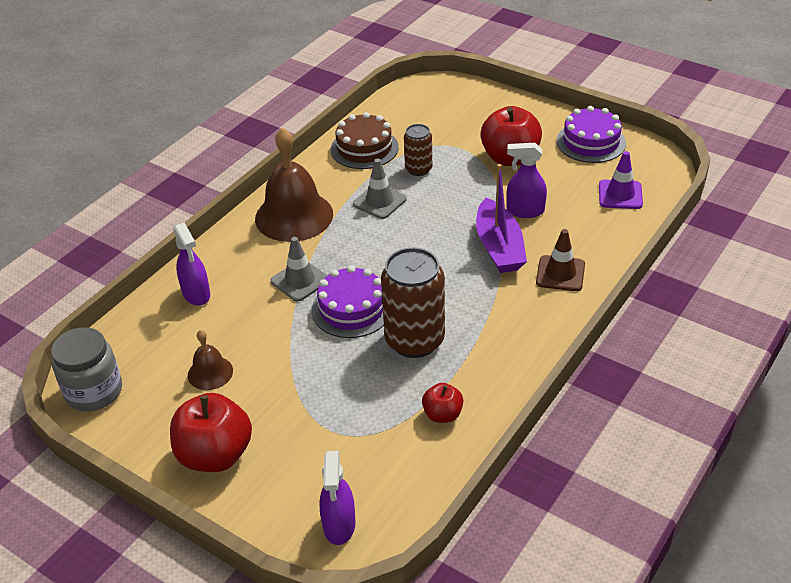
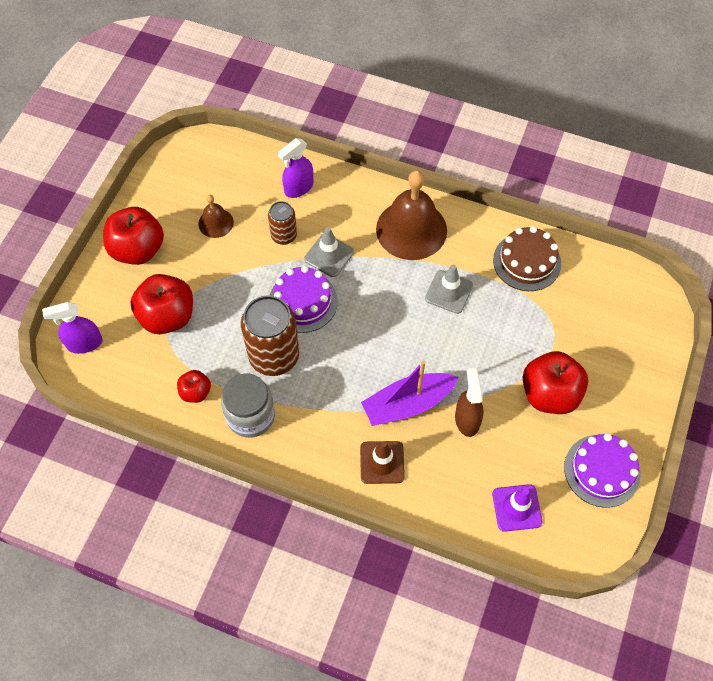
camera: 75 degrees right, 20 degrees up
(94, 391) = (186, 157): grey jar -> grey jar (250, 416)
(328, 432) = (167, 316): none -> red apple
(418, 169) = (507, 314): brown can -> brown can (284, 236)
(525, 211) = (467, 419): purple spray bottle -> brown spray bottle

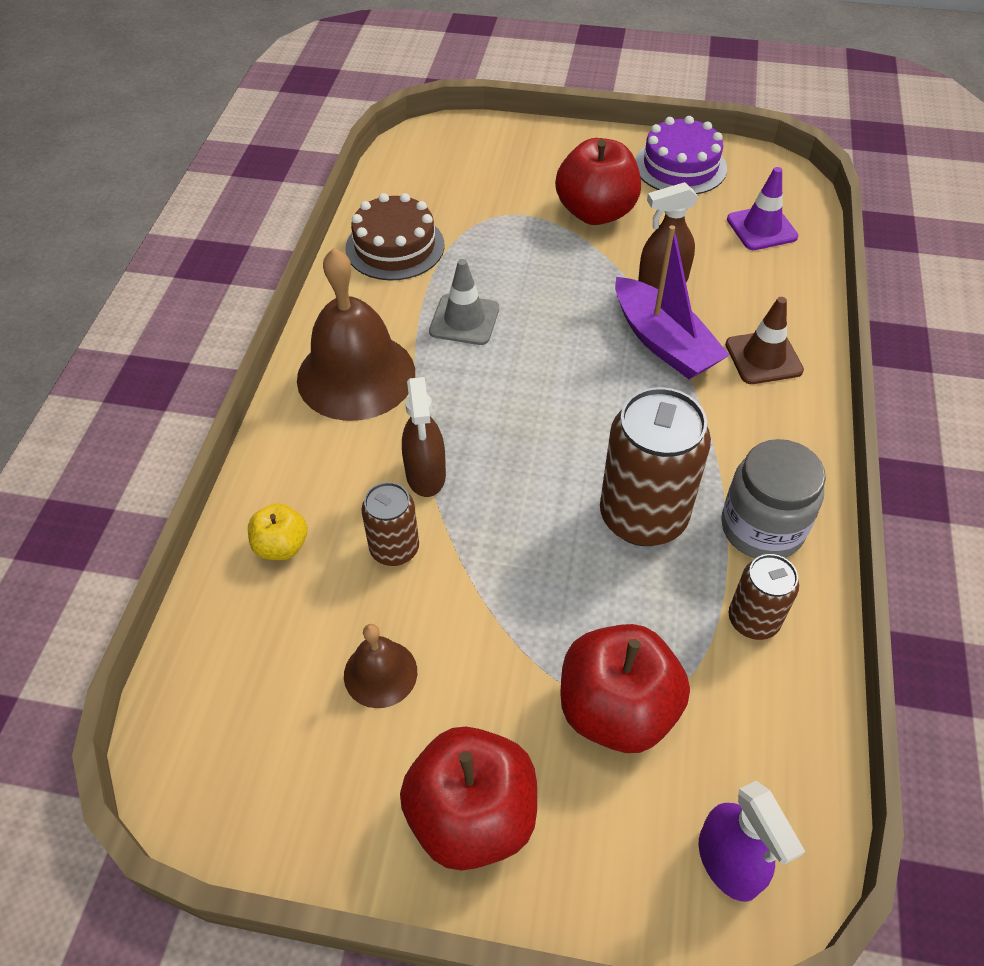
camera: 100 degrees left, 10 degrees down
(195, 392) = (753, 620): red apple -> brown can
(298, 188) = (281, 546): purple spray bottle -> yellow apple
(303, 301) = (527, 495): purple cake -> none
(329, 255) = (425, 475): grey traffic cone -> brown spray bottle

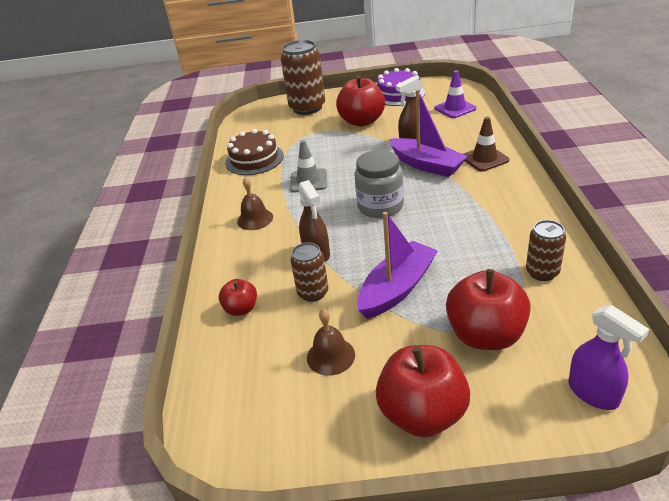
camera: 10 degrees left, 15 degrees down
(281, 546) = (241, 309): yellow apple -> red apple
(356, 375) = (255, 219): brown bell -> brown bell, size x0.50
(521, 581) = (397, 288): none -> purple boat
(643, 517) = (454, 241): brown can -> brown can (307, 108)
(762, 528) = (524, 230): grey jar -> grey jar (380, 206)

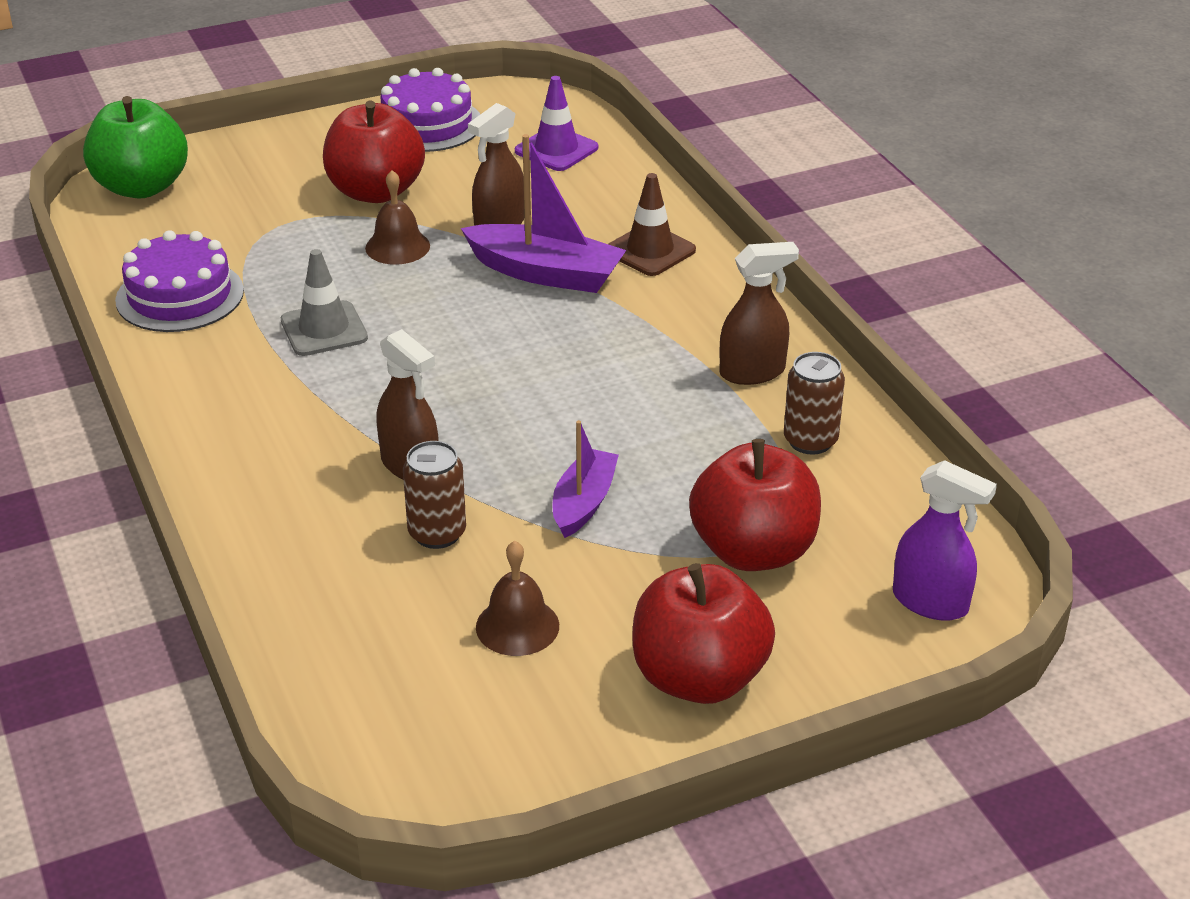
camera: 25 degrees left, 0 degrees up
(241, 309) = (316, 582): red apple -> none
(254, 159) = (180, 296): brown cake -> purple cake
(255, 219) = (251, 418): brown bell -> brown bell (397, 247)
(264, 112) = (142, 187): none -> green apple
(307, 108) = (238, 169): brown can -> none
(380, 206) = (491, 363): grey jar -> none
(397, 288) = (583, 503): purple boat -> purple boat, size x0.63
(520, 228) = (753, 372): none -> brown spray bottle

